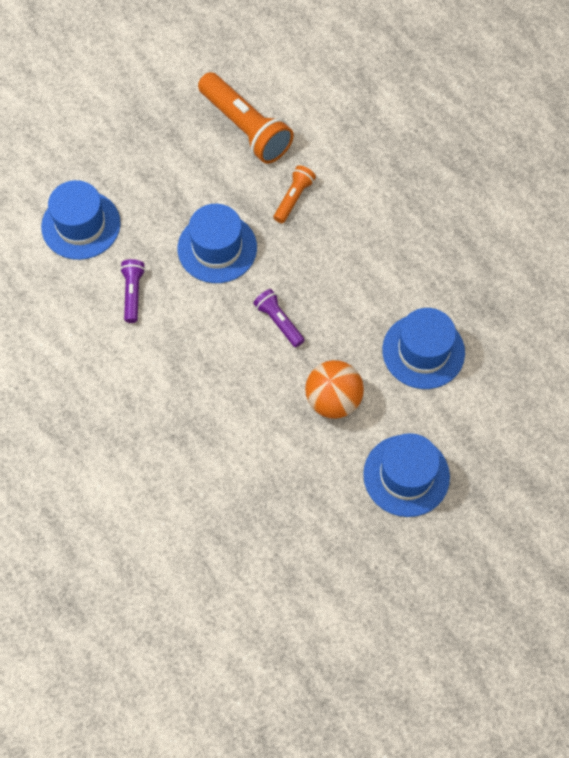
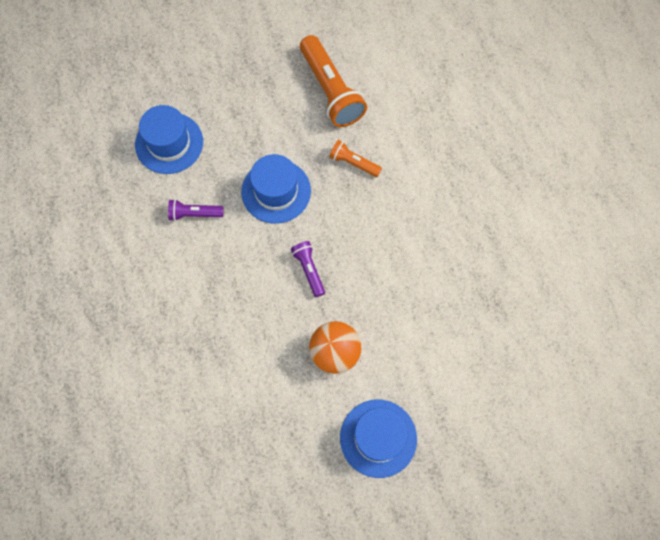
camera: 15 degrees right, 5 degrees up
(133, 293) = (194, 214): purple flashlight -> purple flashlight turned 105 degrees counterclockwise
(294, 198) = (353, 163): orange flashlight -> orange flashlight turned 105 degrees counterclockwise
(423, 351) = (425, 328): blue hat -> none

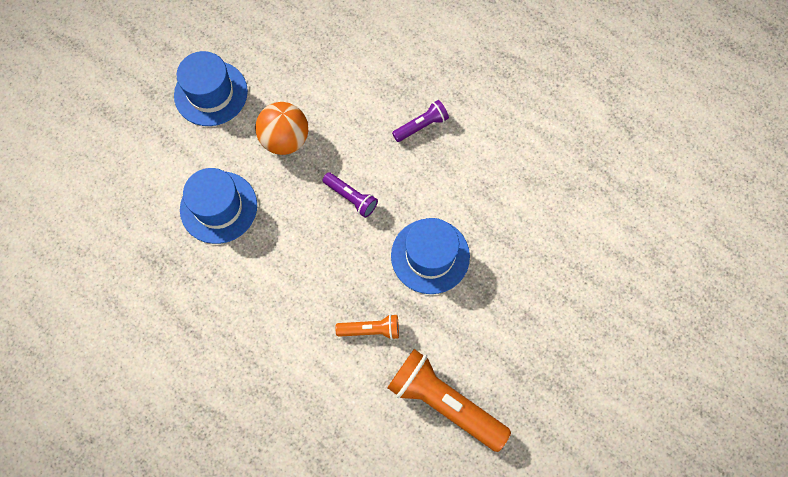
camera: 150 degrees right, 0 degrees up
(169, 143) = (568, 246): blue hat -> blue hat (218, 207)
(194, 214) = (492, 191): purple flashlight -> purple flashlight (421, 126)

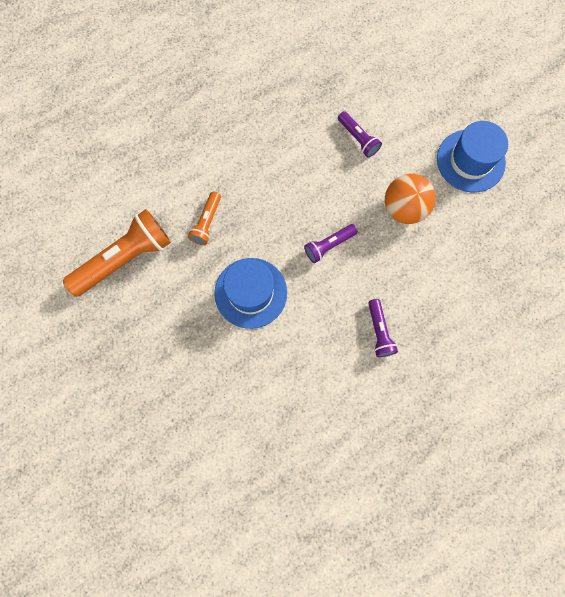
camera: 110 degrees right, 5 degrees up
(218, 207) = (358, 139): blue hat -> purple flashlight

